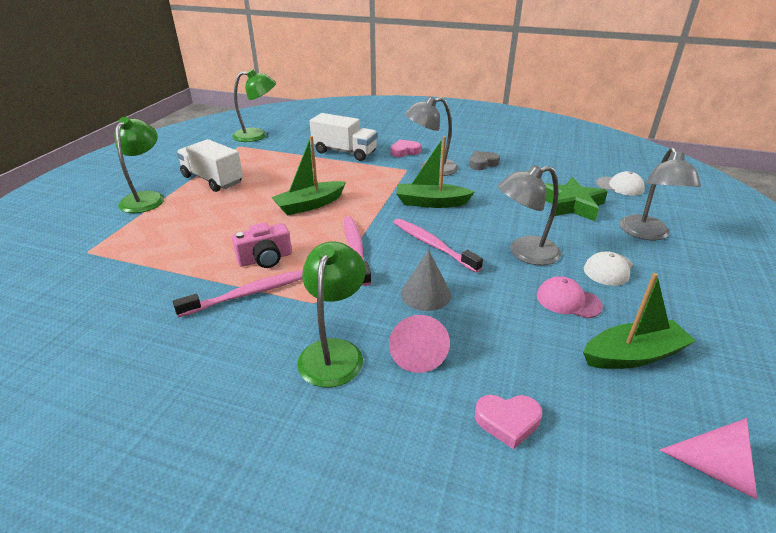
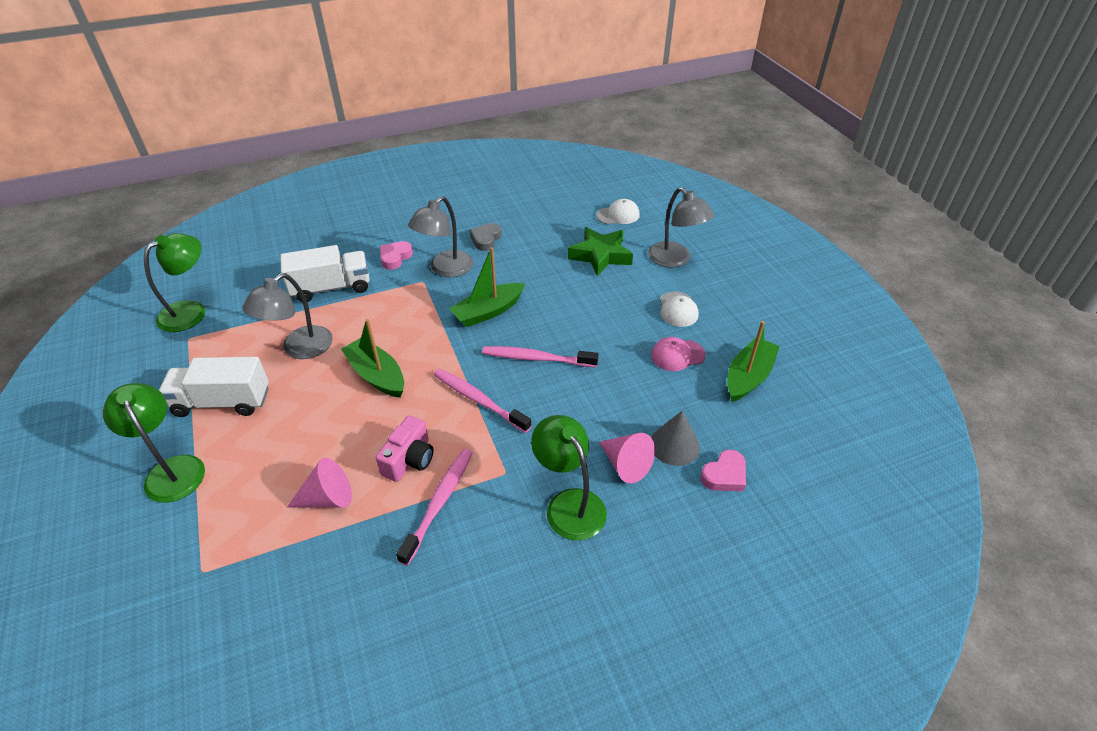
camera: 40 degrees left, 10 degrees up
(310, 205) = (377, 375): green boat -> green boat turned 120 degrees clockwise
(425, 294) = (580, 410): grey cone -> grey cone (674, 445)
(524, 253) = (611, 327): grey lamp -> grey lamp (299, 349)
(718, 470) = (842, 428): pink cone -> pink cone (328, 498)

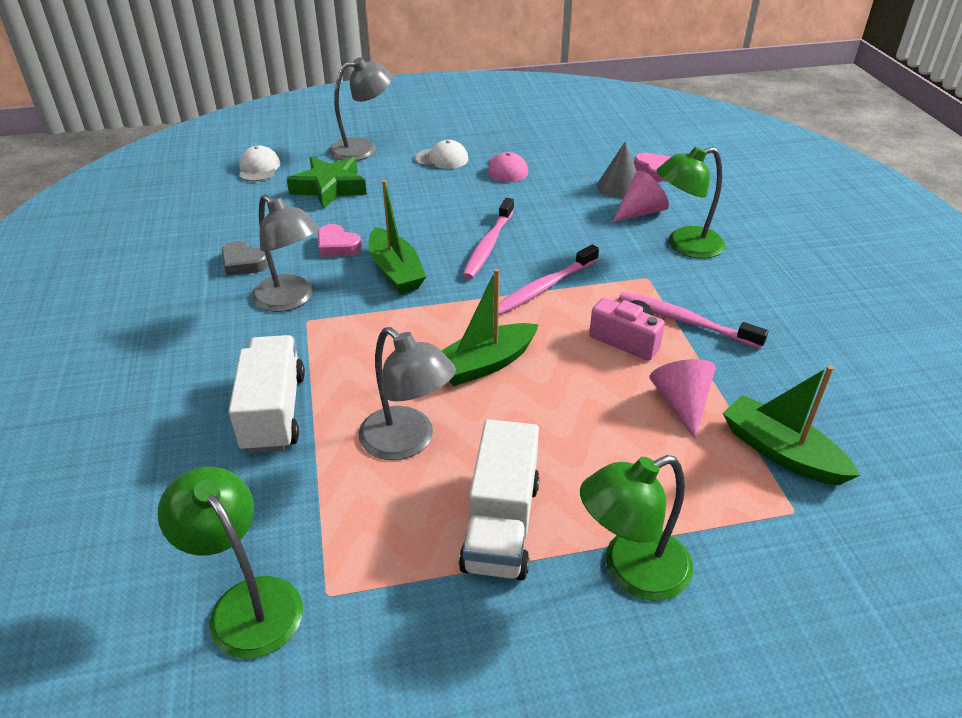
camera: 80 degrees left, 5 degrees down
(395, 257) = (234, 345): pink heart -> pink heart (337, 246)
(748, 377) = (544, 142): green boat -> green boat (781, 452)

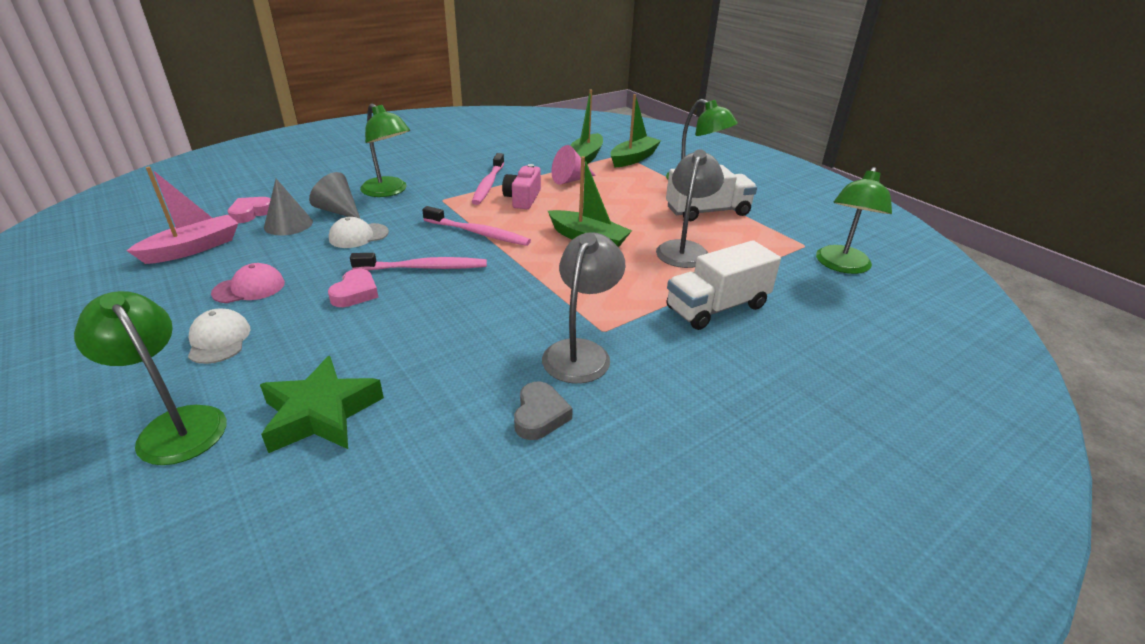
camera: 115 degrees left, 5 degrees down
(259, 168) = (255, 531): white cap -> white cap (358, 236)
(337, 246) = (467, 356): pink heart -> pink heart (355, 293)
(363, 148) = (175, 425): grey lamp -> green lamp
(395, 271) = (495, 305): green boat -> green boat (633, 158)
(590, 148) = (193, 248): none -> pink boat
(640, 212) = (338, 211): pink cone -> grey cone

